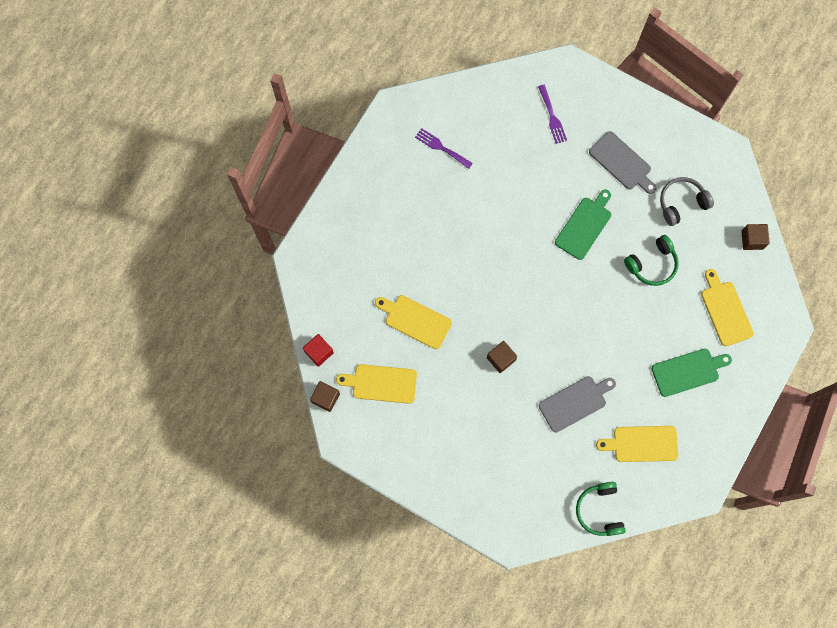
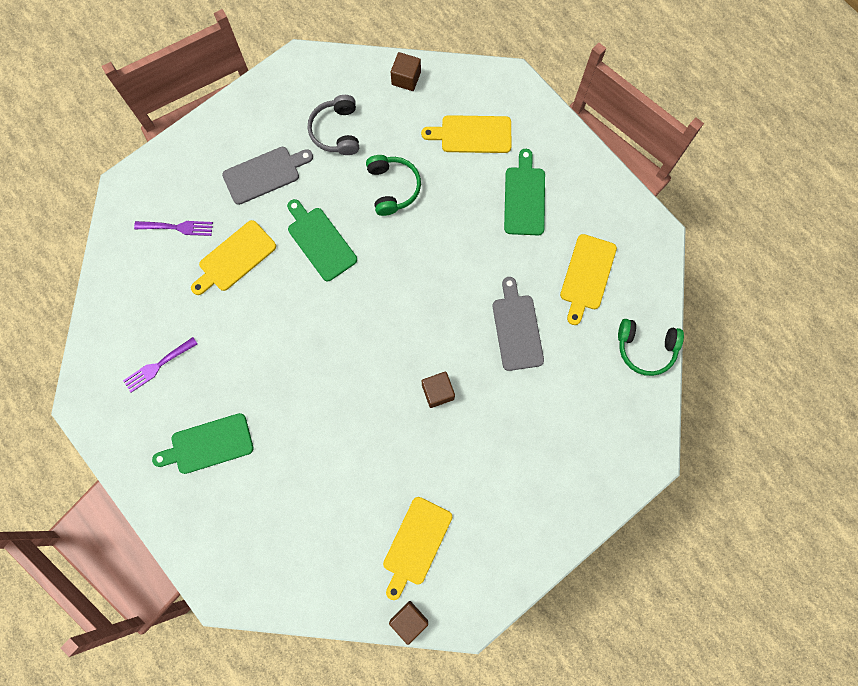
camera: 70 degrees left, 0 degrees up
(319, 352) = (349, 608): red cube -> none
(398, 207) = (208, 444): none -> green cutting board
(415, 320) = (355, 474): yellow cutting board -> yellow cutting board (235, 258)

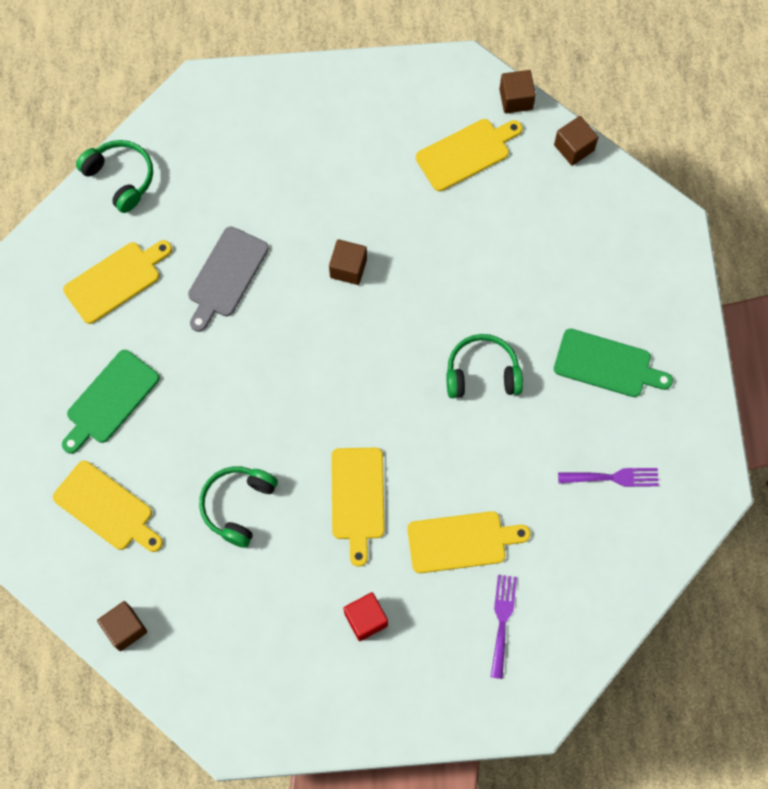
camera: 145 degrees left, 5 degrees down
(178, 227) = (502, 621): purple fork -> purple fork turned 60 degrees clockwise
(264, 174) = (366, 619): grey cutting board -> red cube
(293, 379) = (482, 373): none -> green headphones
(320, 241) = (357, 498): green cutting board -> yellow cutting board
(336, 131) = (250, 616): grey headphones -> none
(337, 608) = (574, 148): none -> brown cube

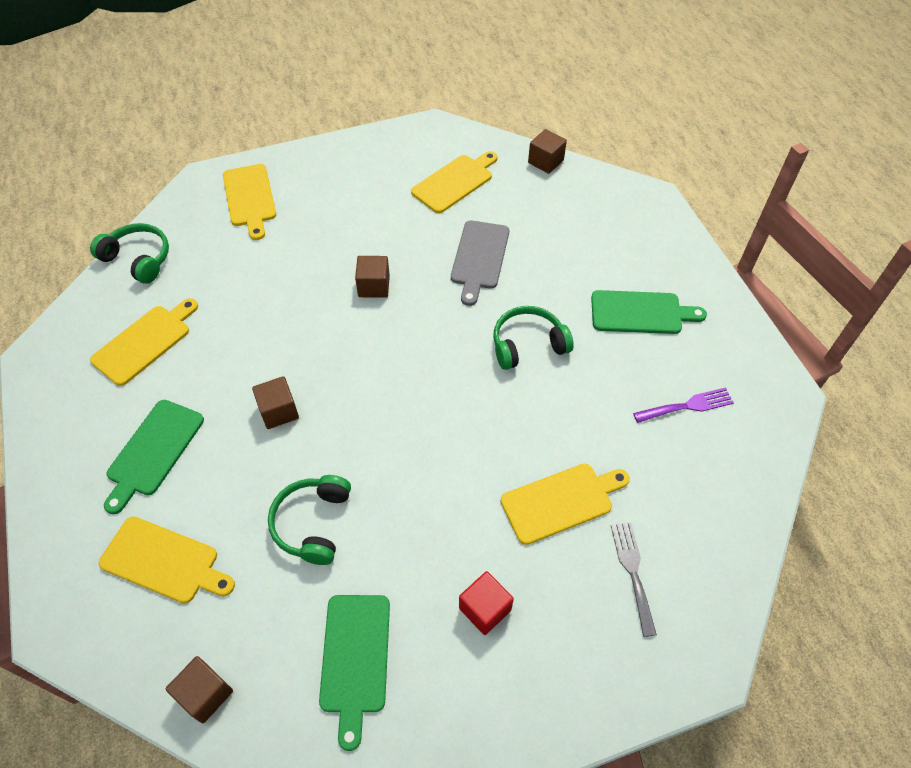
camera: 15 degrees left, 15 degrees down
(226, 276) = (256, 316): grey cutting board -> grey cutting board (479, 258)
(249, 632) = (355, 659): none -> green cutting board
(357, 498) = (440, 485): yellow cutting board -> yellow cutting board (250, 198)
(502, 621) = (632, 572): purple fork -> grey fork
(516, 99) = (484, 139): brown cube -> brown cube (278, 411)

